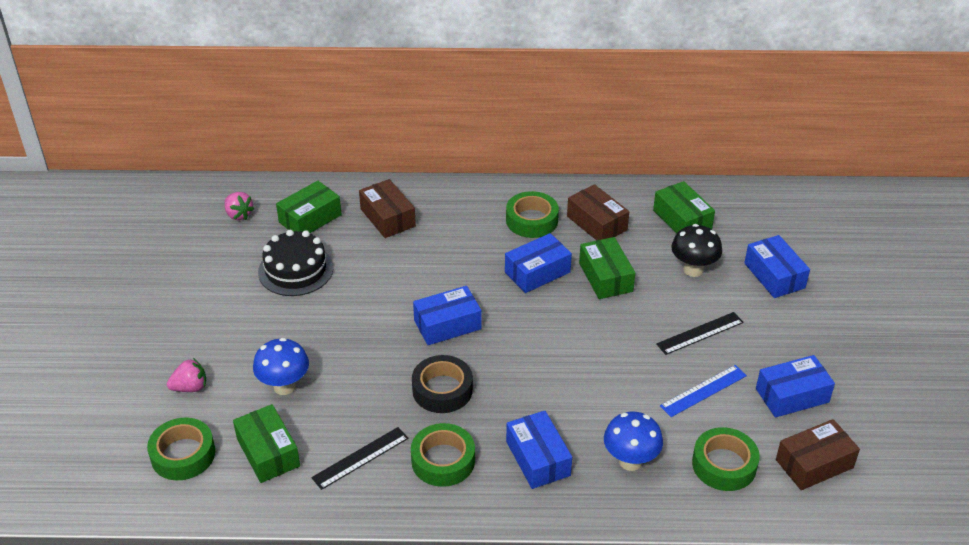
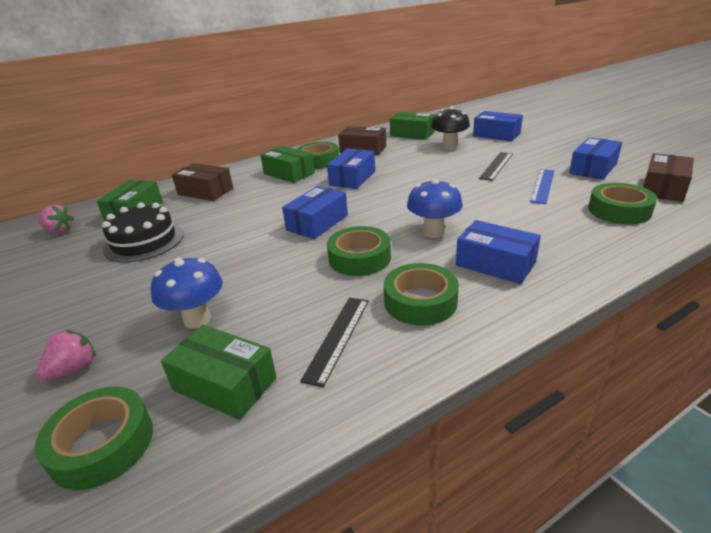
camera: 30 degrees left, 10 degrees down
(442, 390) = (359, 258): black tape -> green tape
(605, 277) = (401, 165): green box -> green box (289, 173)
(630, 461) = (561, 235): blue mushroom -> blue mushroom (433, 232)

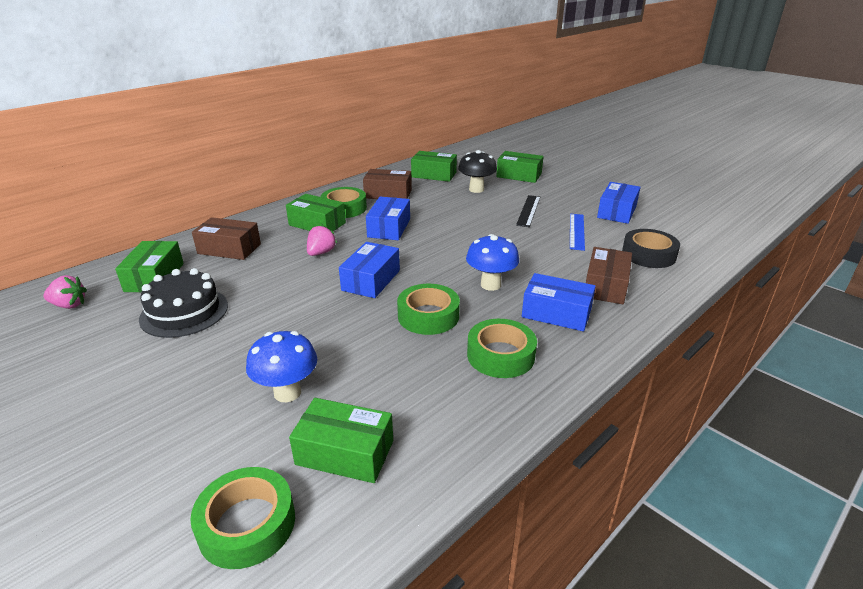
camera: 15 degrees left, 0 degrees up
(74, 369) = (176, 457): pink strawberry -> pink strawberry (321, 253)
(337, 338) = (436, 397): black ruler -> none
(496, 135) = (519, 175): blue box -> green box
(619, 210) = (648, 255): green tape -> black tape
(663, 188) = (680, 231): brown box -> brown box (605, 286)

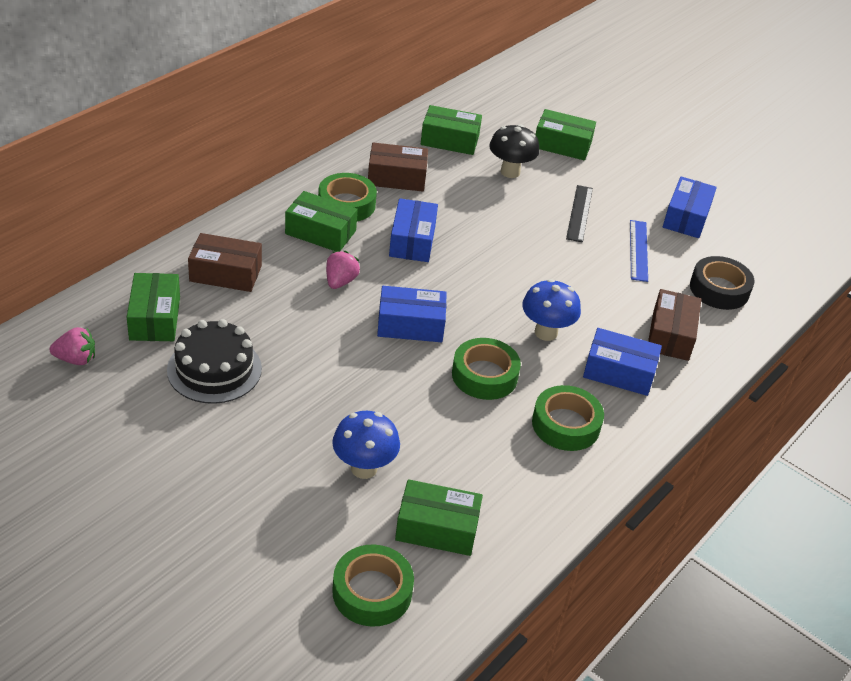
camera: 10 degrees left, 10 degrees up
(371, 280) = (410, 325): blue box -> blue box turned 75 degrees clockwise

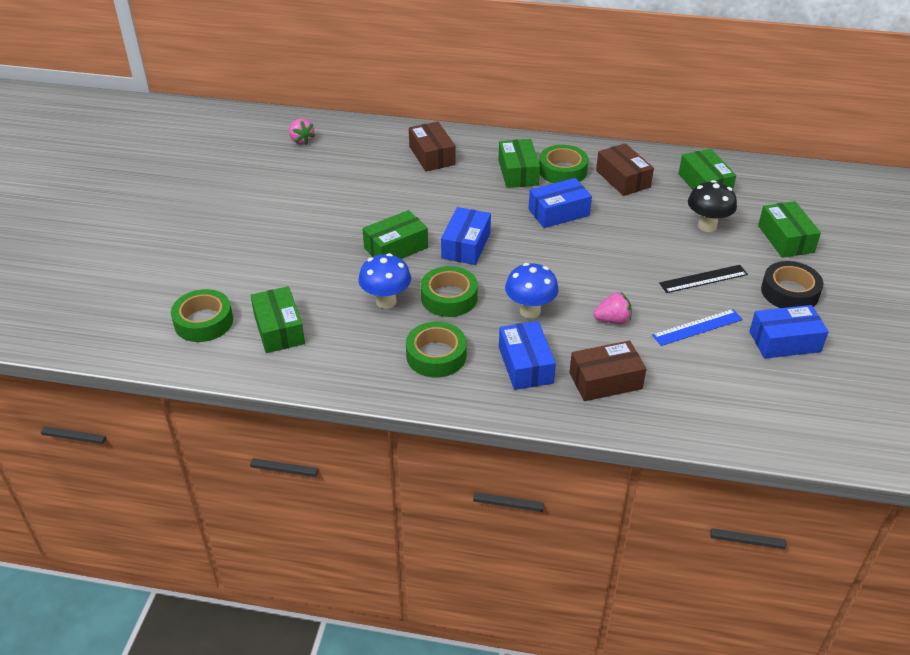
camera: 65 degrees right, 0 degrees up
(155, 318) = (363, 150): green box -> green box (396, 248)
(214, 369) = (340, 188): black cake -> none
(340, 281) = (477, 200): pink strawberry -> pink strawberry (612, 320)
(364, 468) = (307, 278): blue mushroom -> blue mushroom (386, 301)
(410, 325) = (466, 245): blue box -> blue box turned 45 degrees clockwise
(719, 289) = (705, 393): black tape -> black tape (789, 292)

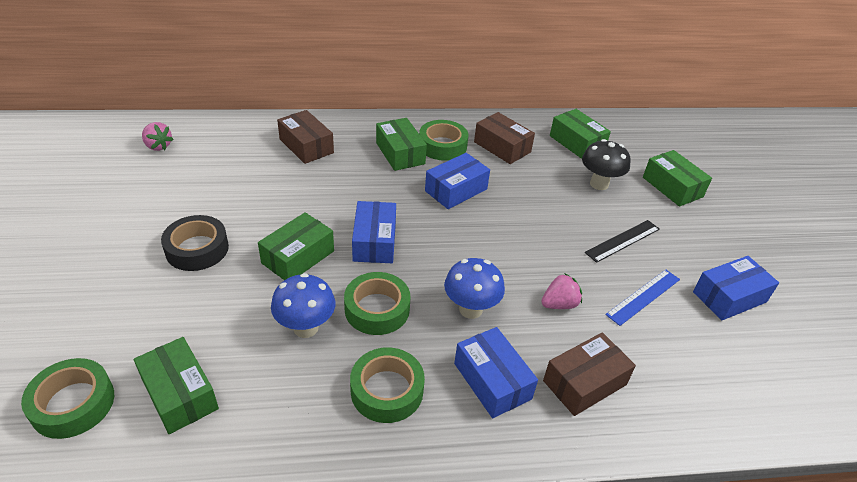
camera: 20 degrees left, 0 degrees up
(789, 292) = (705, 241): black tape -> black tape (197, 249)

